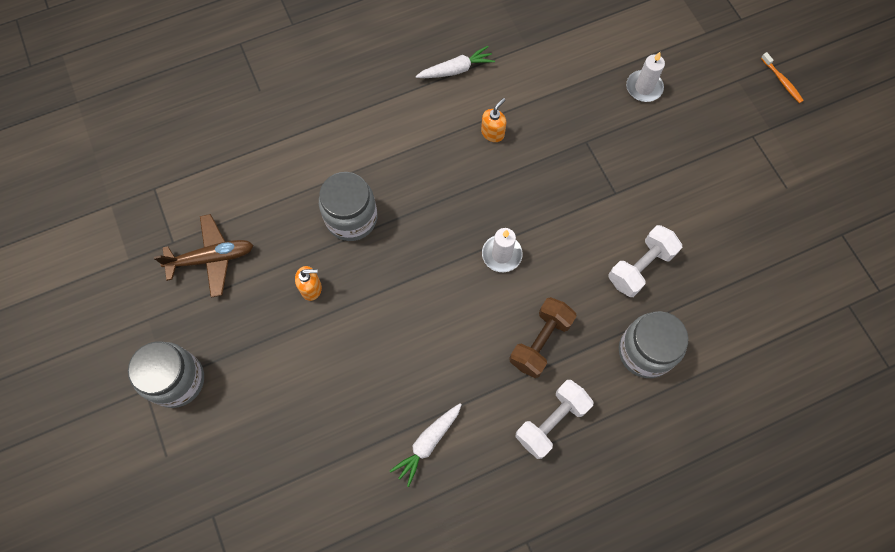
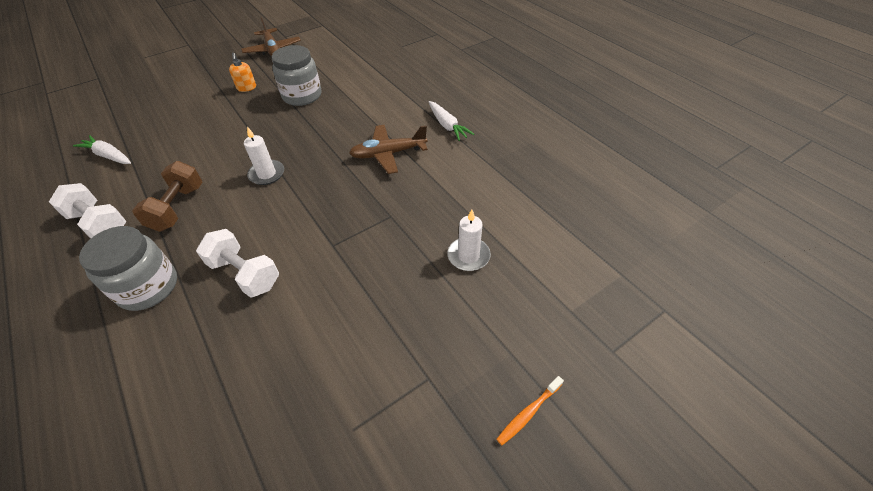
camera: 80 degrees right, 20 degrees down
(177, 380) = (191, 52): grey jar -> none
(493, 133) = (388, 154): orange soap dispenser -> brown plane
(540, 342) = (178, 208): brown dumbbell -> brown dumbbell turned 75 degrees clockwise

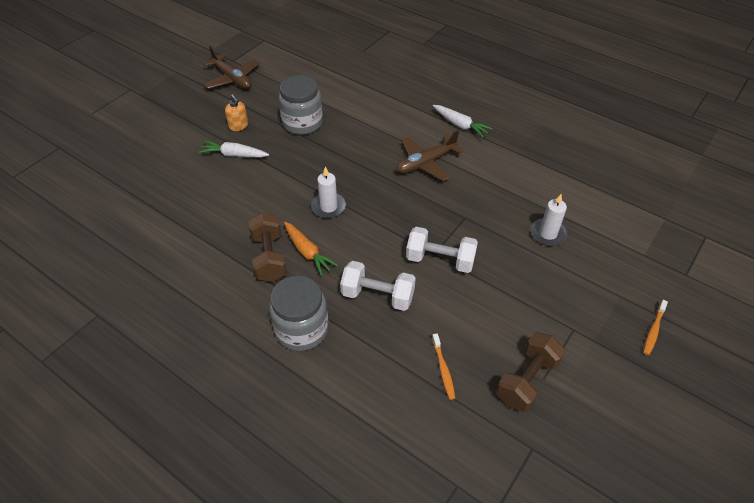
camera: 20 degrees left, 0 degrees up
(99, 224) = (205, 290): white dumbbell -> white dumbbell (440, 260)
(109, 156) = (153, 226): white carrot -> white carrot (234, 155)
(214, 212) = (307, 252): none -> orange carrot
(249, 378) = (443, 369): none -> orange toothbrush
(331, 425) = (527, 380): none -> brown dumbbell

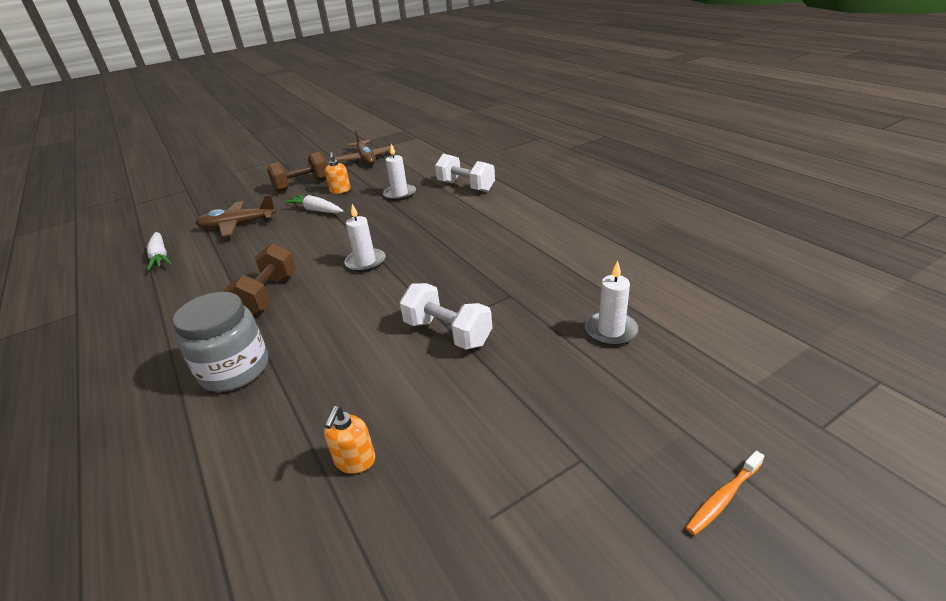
camera: 25 degrees right, 15 degrees down
(302, 123) = (400, 194): grey jar -> white candle
(307, 252) = (309, 297): orange carrot -> none
(378, 296) = (345, 354): white dumbbell -> white dumbbell (466, 186)
(426, 163) = (501, 239): brown plane -> brown plane (238, 225)
(443, 369) = (355, 461): orange toothbrush -> orange soap dispenser
(460, 125) = (565, 212): white carrot -> white carrot (160, 256)
(527, 380) = (461, 512): brown dumbbell -> brown dumbbell (302, 185)

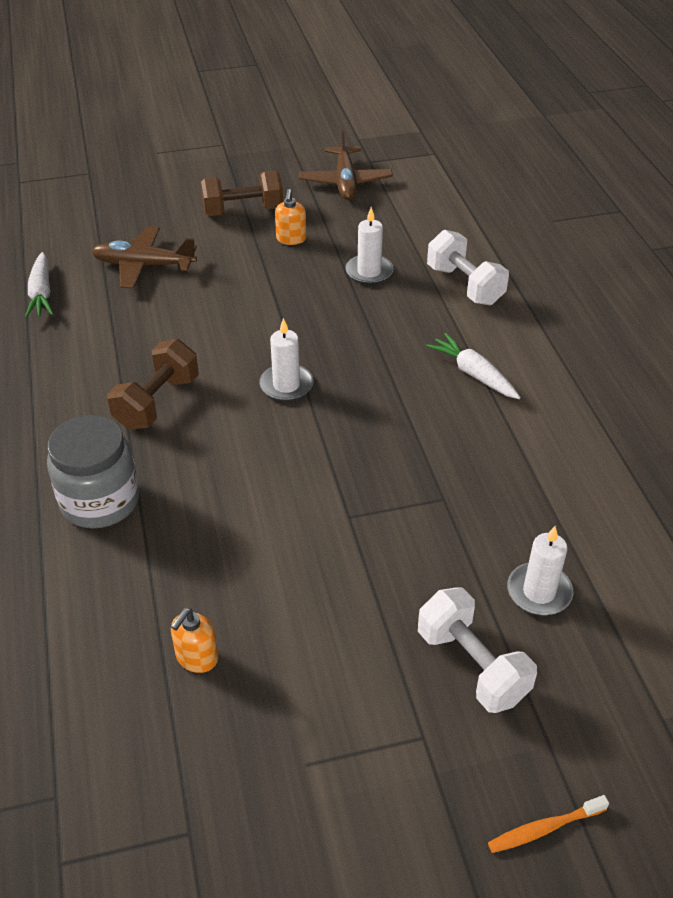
camera: 15 degrees right, 10 degrees up
(316, 210) = (249, 269): white carrot -> white carrot (473, 374)
(447, 333) = (347, 529): white dumbbell -> white dumbbell (472, 665)

